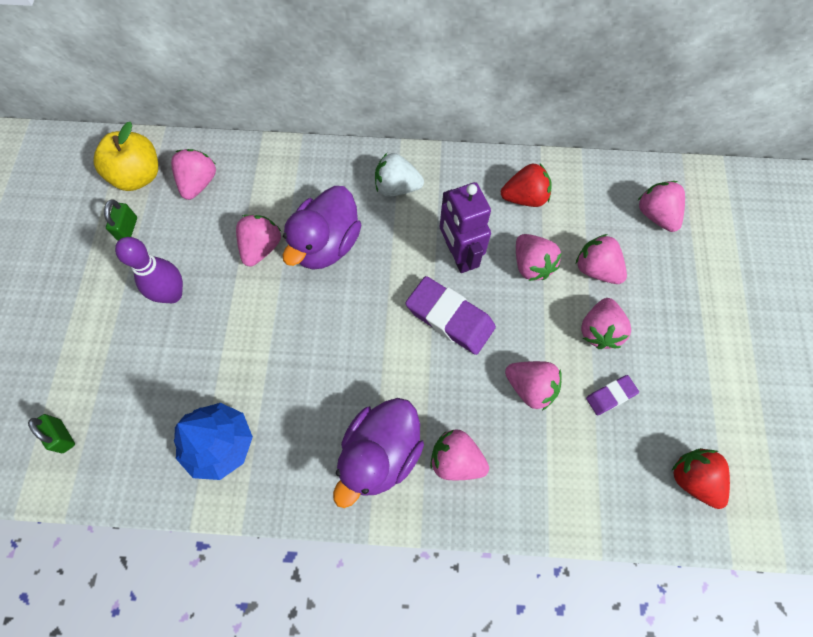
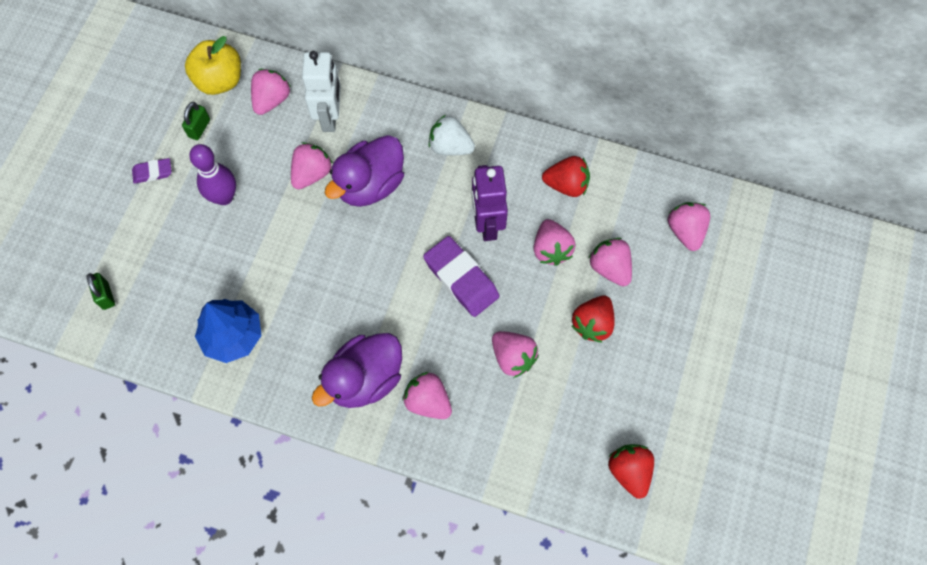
camera: 15 degrees right, 0 degrees up
(264, 186) = (330, 117): none -> white robot
(599, 330) = (592, 324): pink strawberry -> red strawberry
(610, 396) = (582, 383): purple eraser -> purple eraser (153, 172)

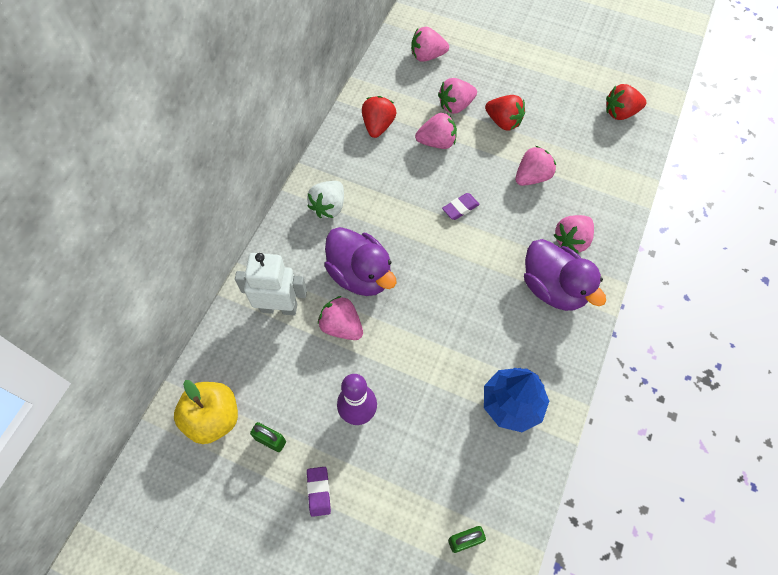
camera: 85 degrees left, 5 degrees down
(272, 100) = (249, 363): pink strawberry -> none
(461, 279) = (460, 208): purple eraser -> purple eraser, size x0.53
(487, 224) = (409, 185): purple robot -> none

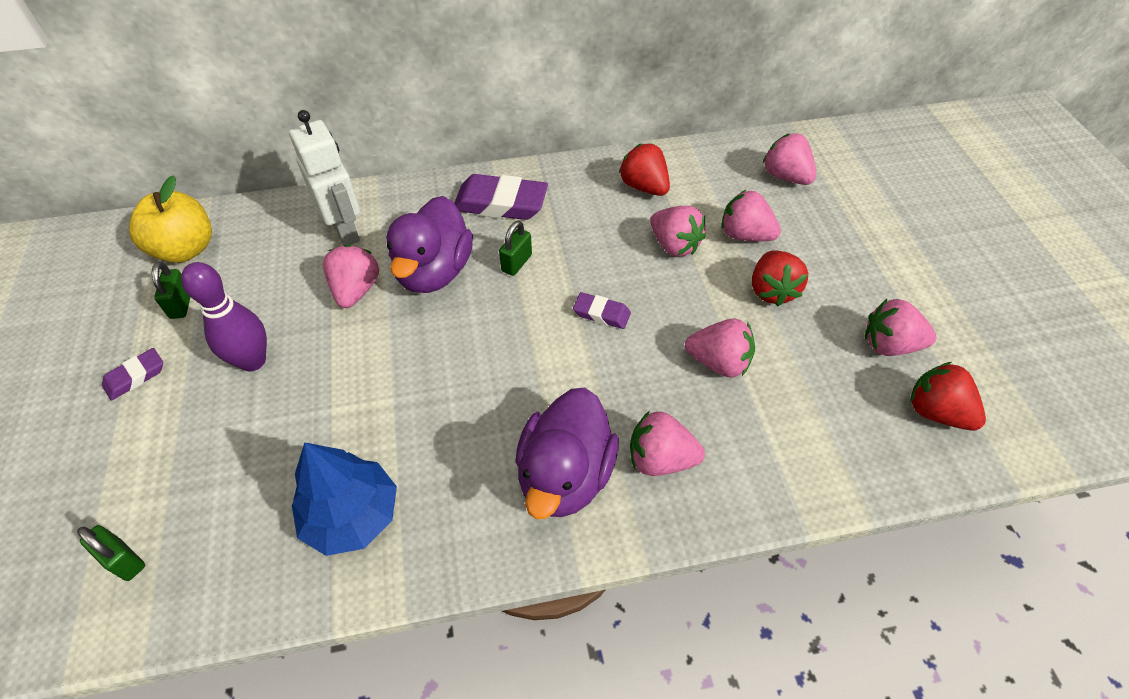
camera: 55 degrees right, 10 degrees down
(329, 207) = (500, 203): white strawberry -> purple eraser
(378, 126) = (644, 187): red strawberry -> red strawberry turned 105 degrees counterclockwise
(388, 227) = (516, 263): none -> green padlock
(572, 100) = (889, 345): none -> pink strawberry

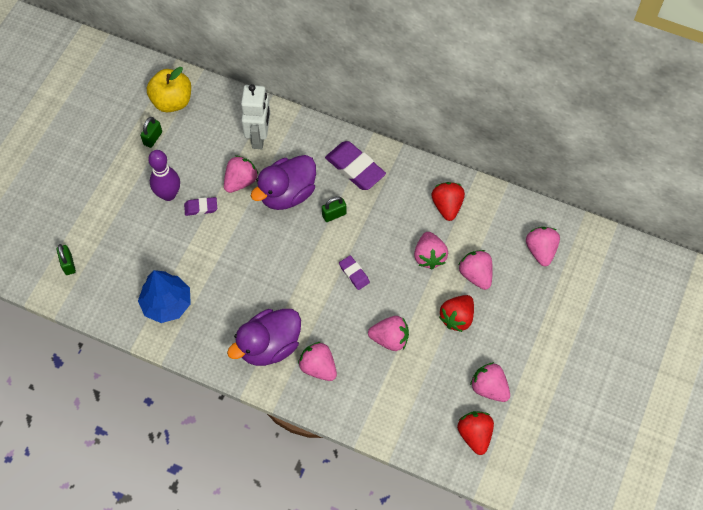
camera: 35 degrees right, 10 degrees up
(135, 377) = (113, 170): purple eraser -> purple eraser (201, 208)
(718, 362) = (390, 339): pink strawberry -> pink strawberry turned 45 degrees counterclockwise

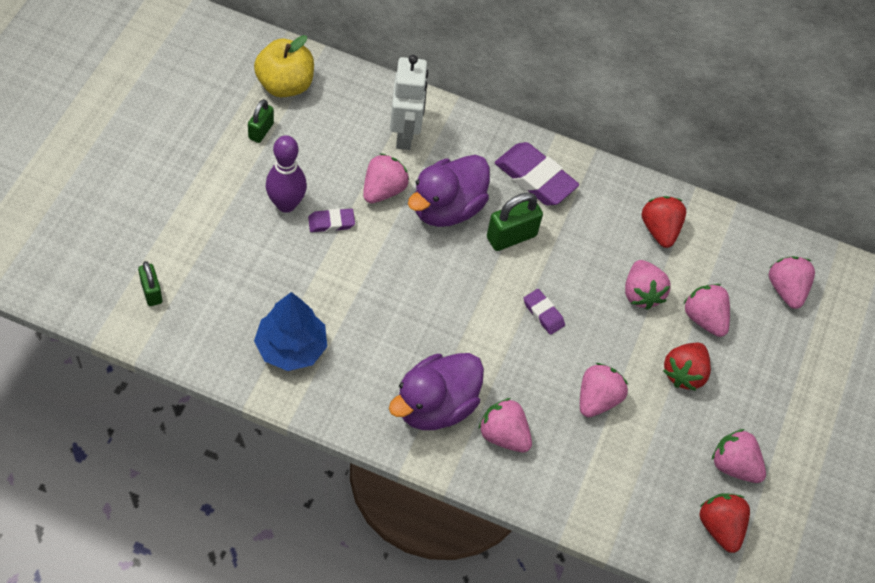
camera: 10 degrees left, 5 degrees down
(334, 215) = (511, 236): green padlock -> green padlock, size x1.57
(390, 339) = (597, 399): pink strawberry -> pink strawberry turned 60 degrees counterclockwise

